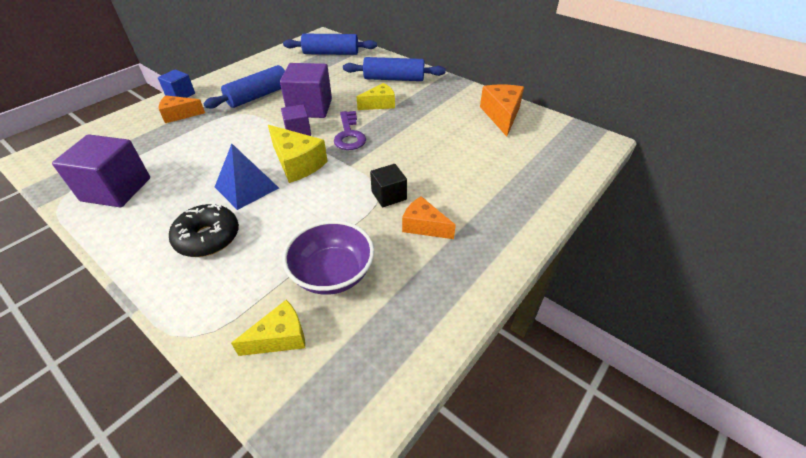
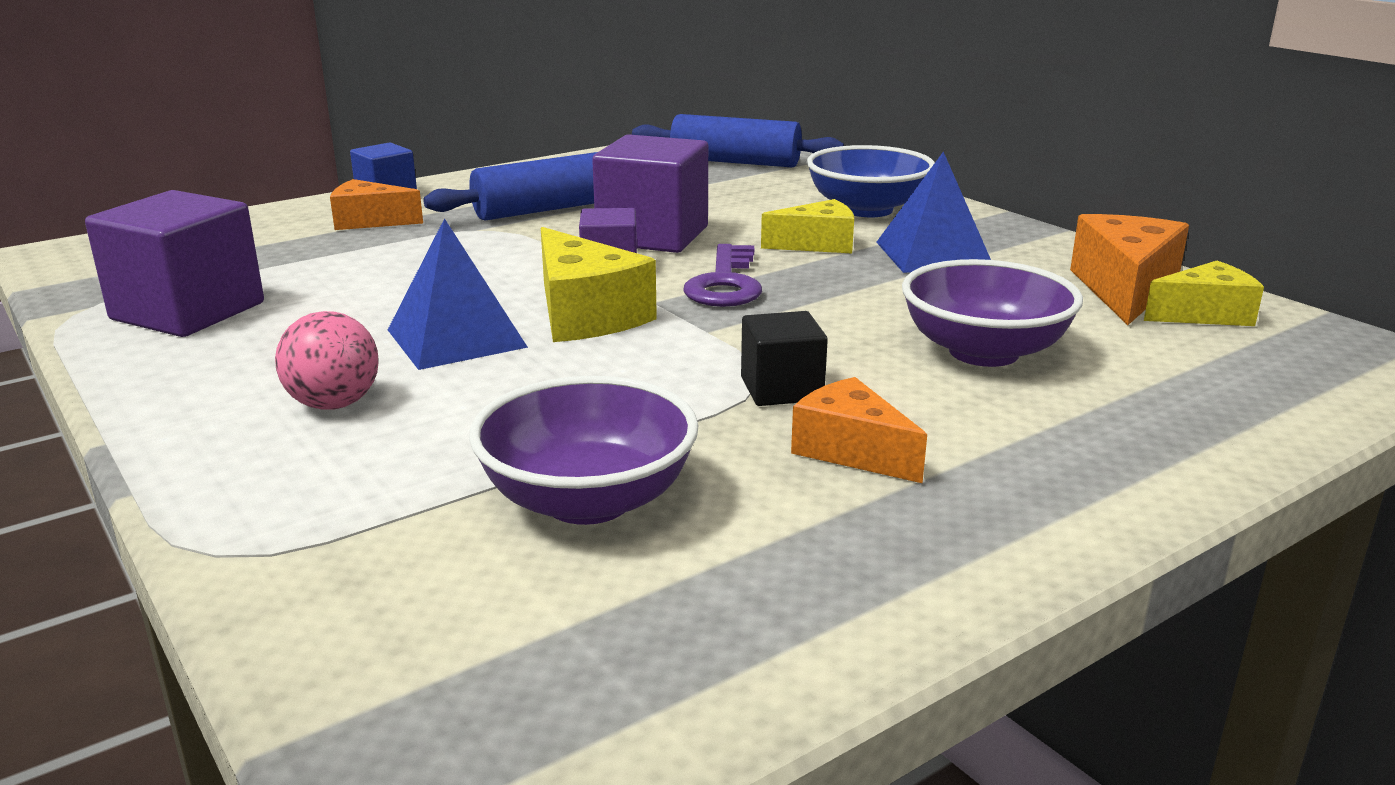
camera: 15 degrees right, 20 degrees down
(208, 238) = (334, 404): black donut -> pink ball
(280, 337) = (413, 589): yellow cheese -> yellow cheese (1204, 314)
(394, 79) = (867, 209): blue rolling pin -> blue bowl
(426, 104) = (933, 254): none -> blue pyramid
(458, 161) = (983, 352): none -> purple bowl

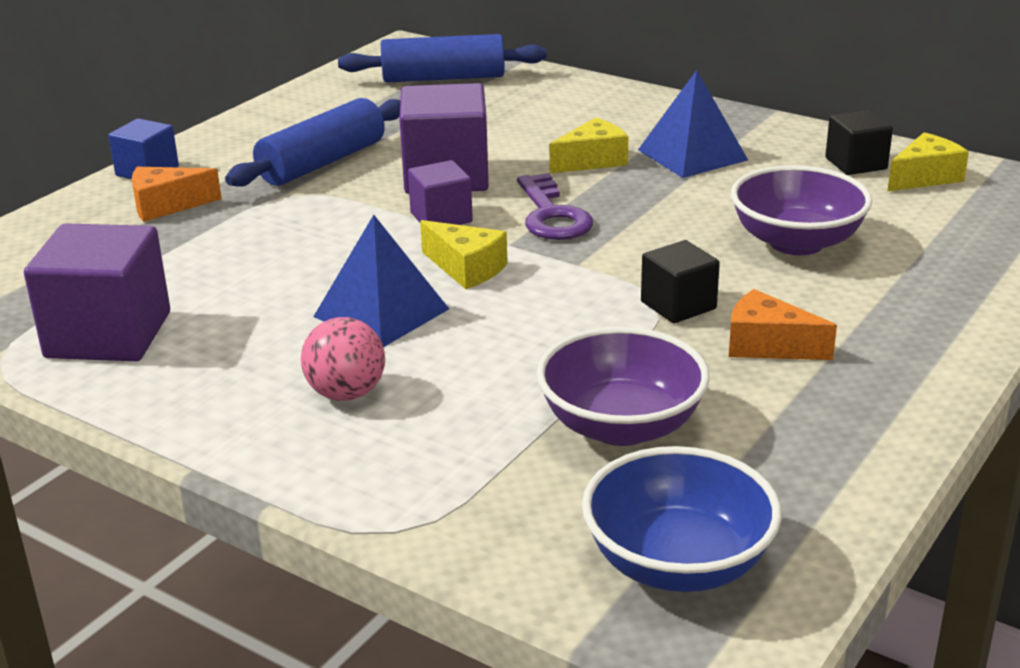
camera: 20 degrees left, 5 degrees up
(586, 315) = (466, 268): yellow cheese -> yellow cheese, size x0.67
(867, 209) = (603, 115): blue bowl -> blue bowl (678, 563)
(1124, 289) = (856, 163): orange cheese -> black cube

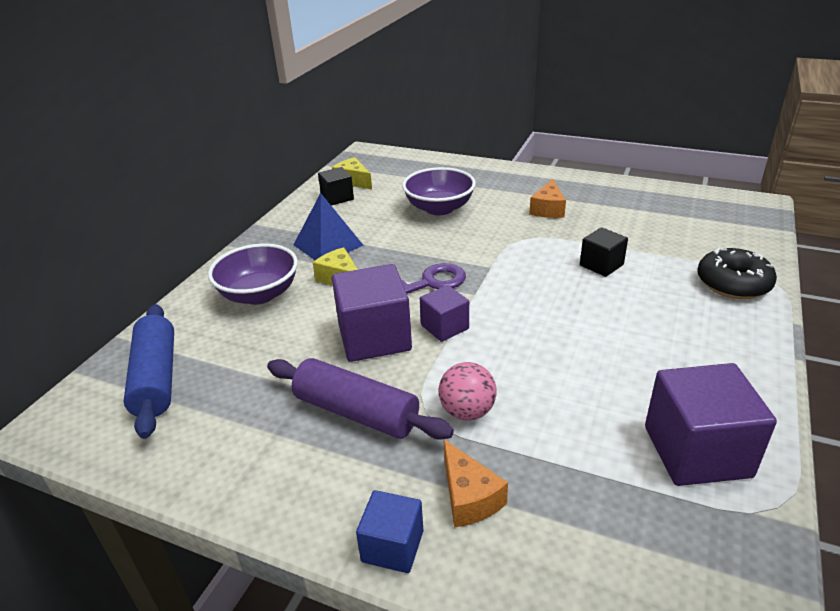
camera: 100 degrees left, 5 degrees up
(322, 162) = (356, 412): blue rolling pin -> purple rolling pin
(346, 394) = (680, 319): pink ball -> pink ball (467, 411)
(381, 312) = (585, 326): blue pyramid -> none
(411, 479) = (733, 284): none -> black donut
(466, 268) = (513, 304): yellow cheese -> none
(621, 426) = (642, 236): purple bowl -> purple bowl (259, 294)
(678, 305) = (522, 233): black cube -> black cube (601, 265)
(678, 563) = (723, 216): blue bowl -> none

